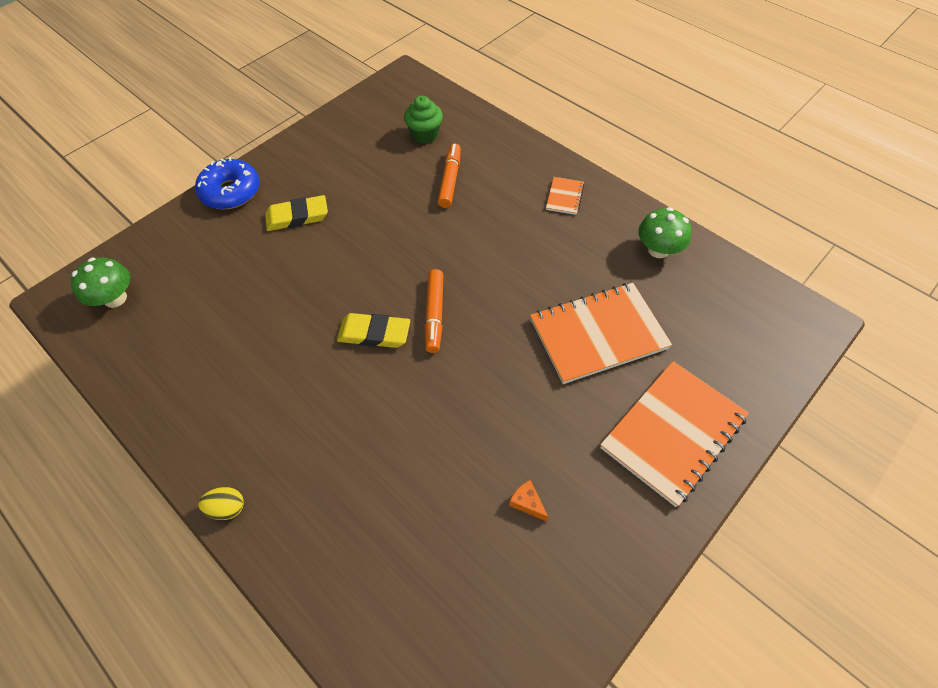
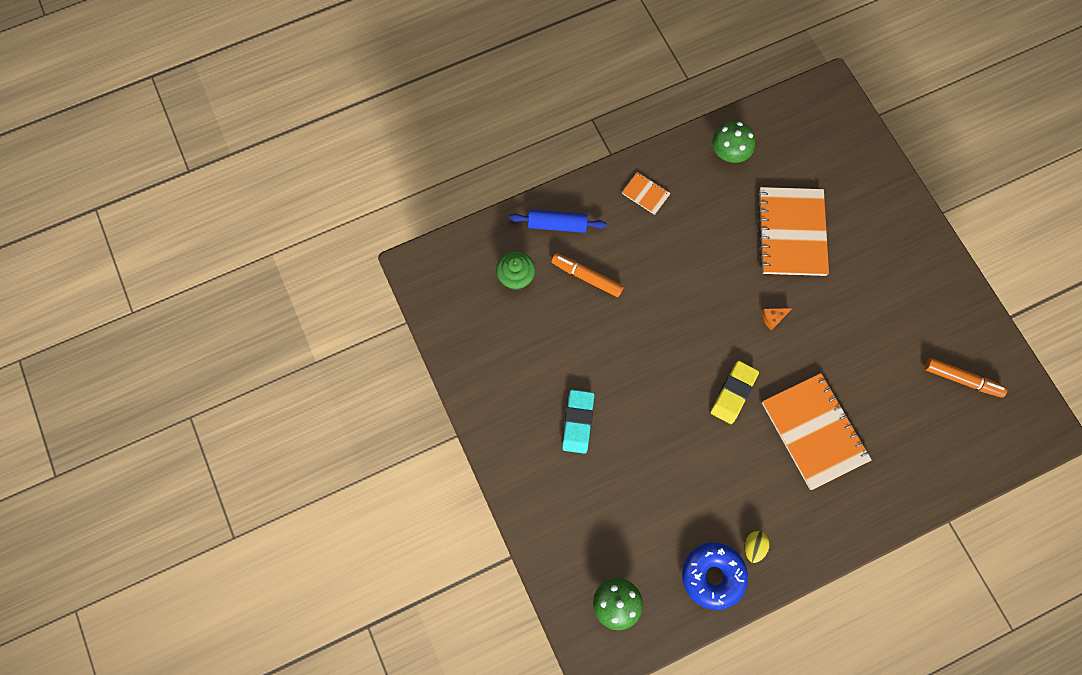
camera: 70 degrees left, 15 degrees up
(227, 508) = (850, 538): yellow egg -> yellow egg (753, 547)
(231, 192) = (519, 476): blue donut -> blue donut (712, 576)
(297, 216) = (578, 422): yellow eraser -> turquoise eraser
(434, 314) = (731, 341): orange marker -> orange marker (962, 379)
(493, 145) = (557, 225): none -> blue rolling pin
(527, 503) = (906, 336): orange cheese -> orange cheese (773, 318)
(673, 432) = (885, 223): orange notebook -> orange notebook (814, 431)

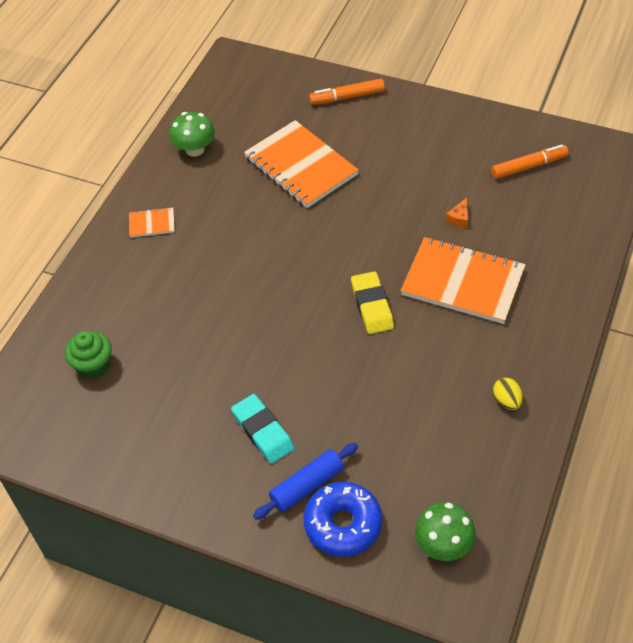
camera: 40 degrees left, 20 degrees down
(557, 225) = (93, 299): blue rolling pin -> blue rolling pin (307, 486)
(587, 277) = (159, 318): orange marker -> orange marker (347, 97)
(712, 576) = (498, 450): blue donut -> blue donut (343, 524)
(773, 318) = (347, 231): orange cheese -> orange cheese (459, 218)

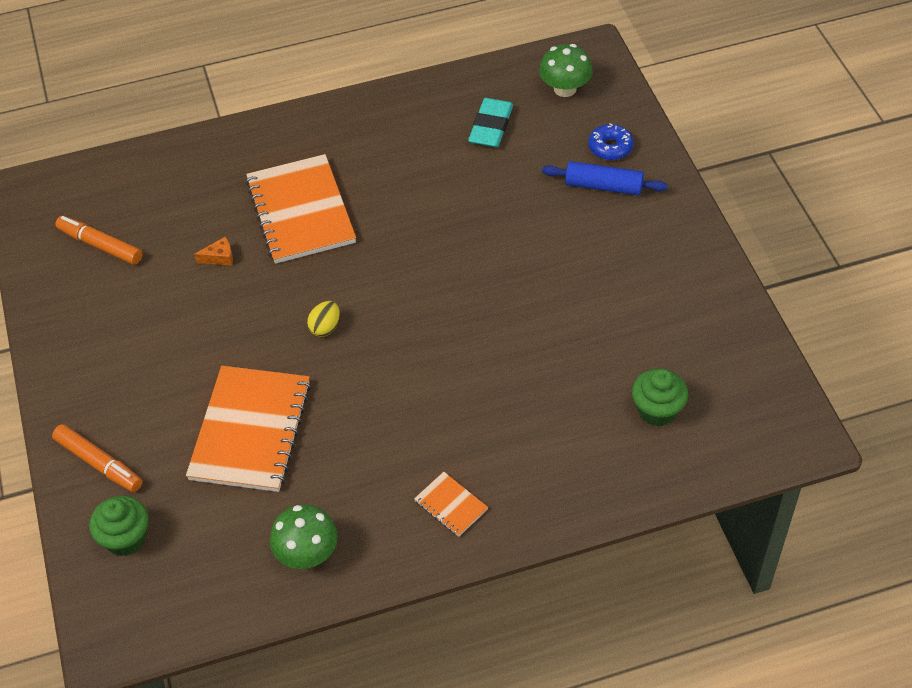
camera: 130 degrees left, 0 degrees up
(262, 431) = (588, 244): turquoise eraser -> turquoise eraser (491, 127)
(286, 88) = (126, 538): none -> green cupcake
(343, 524) = (610, 147): blue donut -> blue donut, size x0.61
(372, 306) = (387, 256): yellow eraser -> none
(506, 401) = (404, 120): yellow egg -> yellow egg (325, 327)

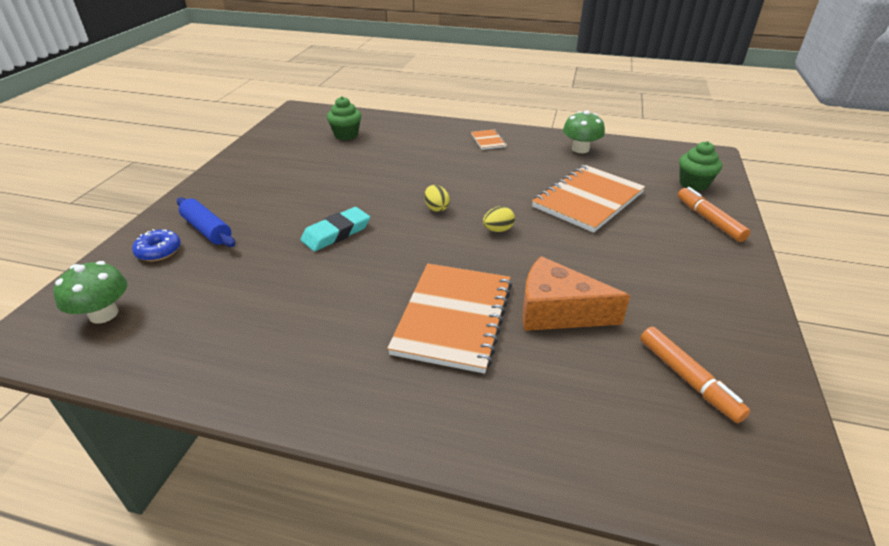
camera: 150 degrees left, 15 degrees down
(219, 257) = (557, 311): orange cheese -> orange cheese, size x2.49
(412, 327) = (436, 208): none -> yellow egg
(491, 127) = (210, 312): turquoise eraser -> turquoise eraser (336, 233)

